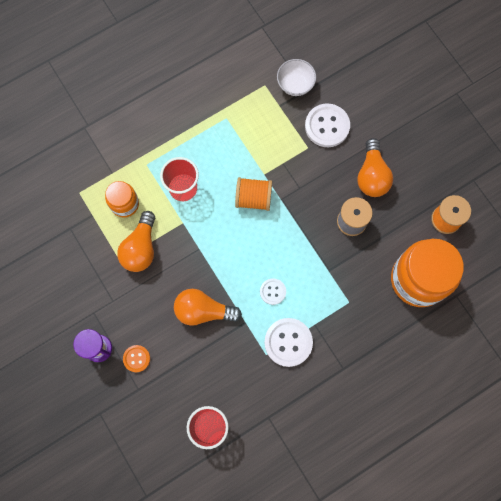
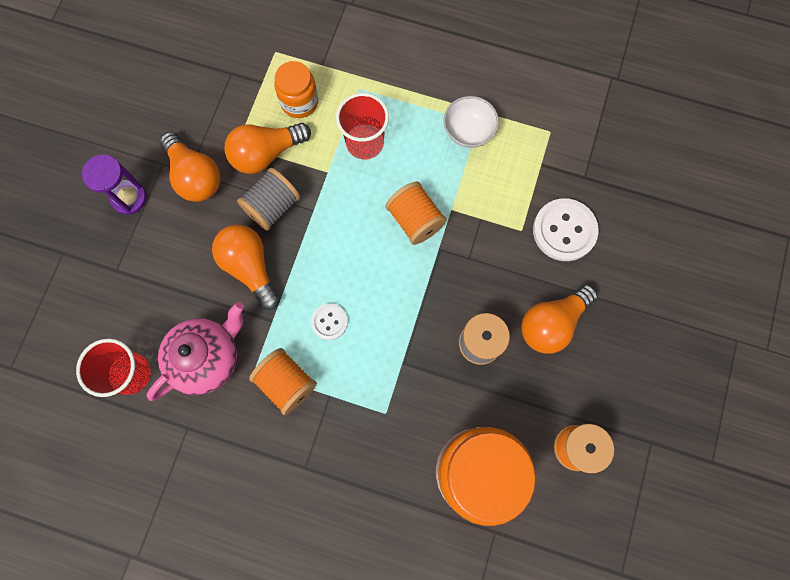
camera: 50 degrees right, 0 degrees up
(119, 299) = (195, 176): none -> orange light bulb
(136, 358) = (147, 242): orange button -> none
(177, 270) = (272, 206): none -> grey spool
(237, 375) = (207, 358): none -> pink teapot
(288, 342) = (286, 383): white button -> orange spool
(295, 84) = (580, 161): white bowl -> white bowl (468, 132)

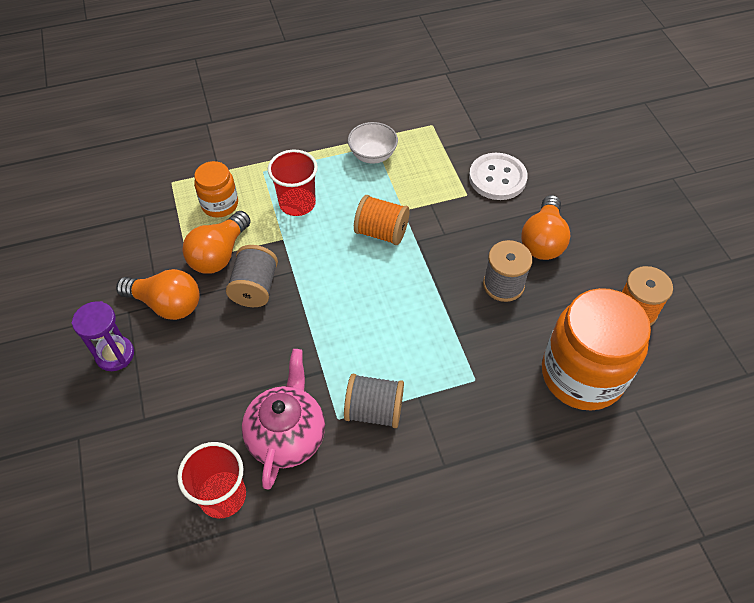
camera: 35 degrees left, 20 degrees down
(250, 267) = (270, 343): orange light bulb -> none
(286, 383) = (374, 410): orange spool -> grey spool
(329, 322) = (372, 342): white button -> none

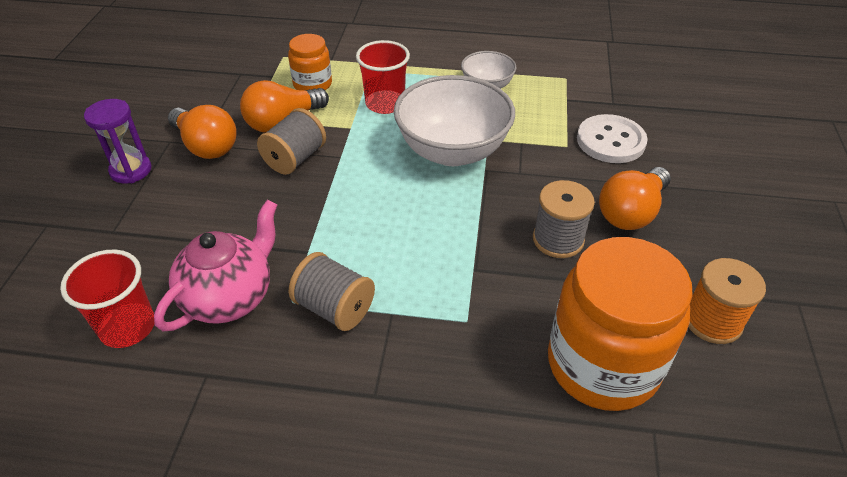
camera: 25 degrees right, 10 degrees down
(381, 232) = (452, 151): orange spool -> white bowl

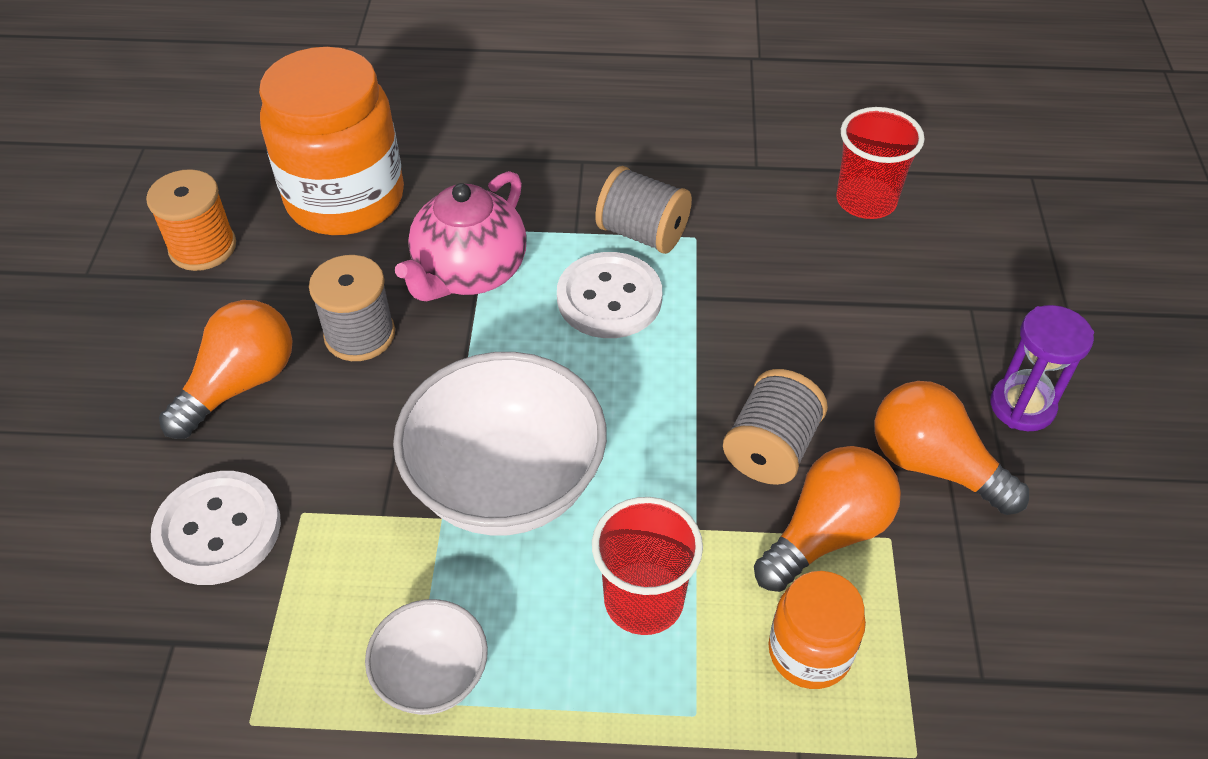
camera: 175 degrees right, 5 degrees up
(230, 297) = (769, 237): pink teapot -> pink teapot (469, 273)
(373, 254) = (609, 298): none -> white button

